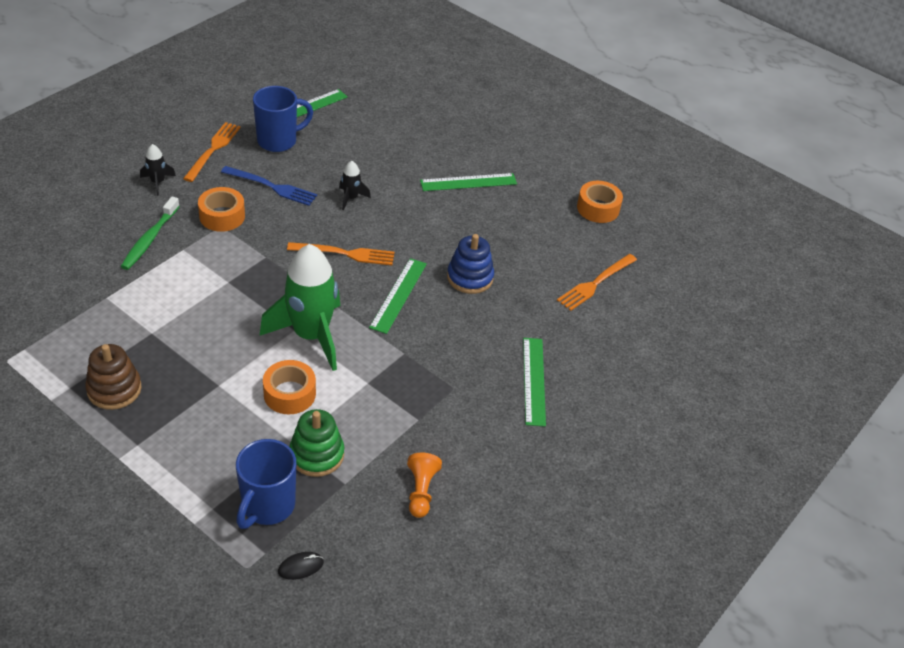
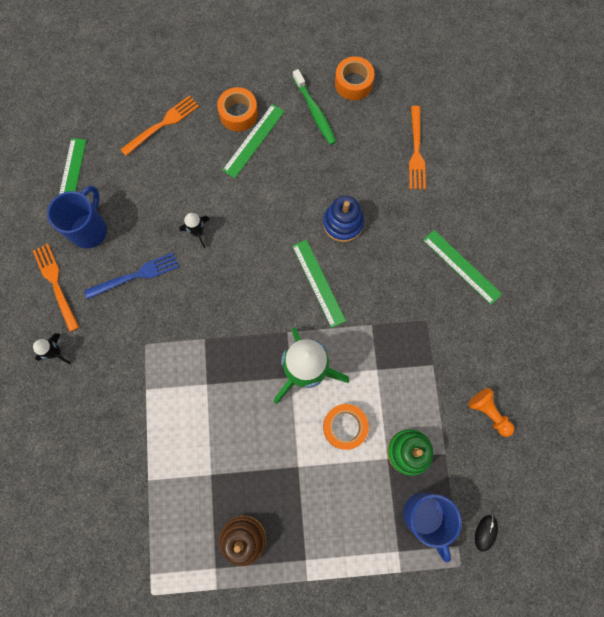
camera: 40 degrees left, 30 degrees up
(150, 239) = (114, 404): green toothbrush -> green toothbrush (315, 112)
(222, 216) = (135, 335): orange tape -> orange tape (238, 114)
(346, 254) = (250, 283): orange fork -> orange fork (163, 124)

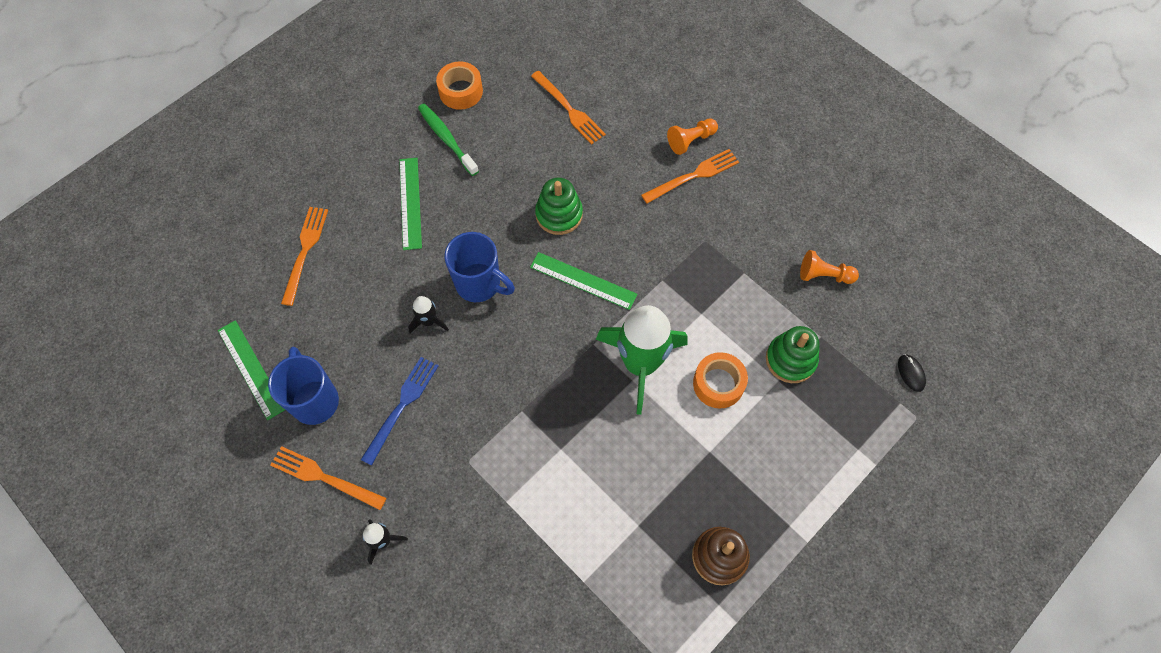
camera: 40 degrees left, 10 degrees down
(238, 114) = (374, 190): orange tape -> none
(315, 112) = (447, 139): green toothbrush -> green toothbrush turned 150 degrees counterclockwise
(343, 223) = (559, 214): blue stacking toy -> green stacking toy
(424, 516) = (851, 402): blue mug -> blue mug (479, 284)
(461, 267) = (694, 175): green ruler -> orange fork
(482, 239) = (691, 140): none -> orange pawn

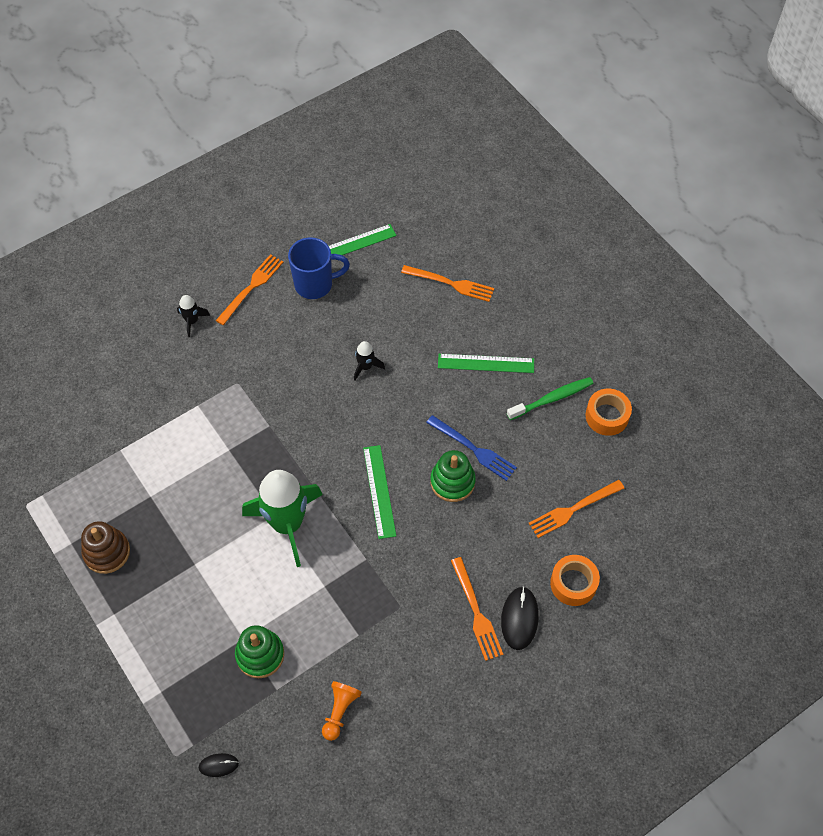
camera: 100 degrees right, 5 degrees down
(402, 405) = (296, 342): blue fork -> blue fork (474, 449)
(479, 284) = (393, 408): blue mug -> none
(583, 281) = (379, 491): green ruler -> green ruler turned 45 degrees counterclockwise
(691, 140) = (519, 619): orange pawn -> black mouse
(718, 384) = (253, 585): orange tape -> orange tape (573, 583)

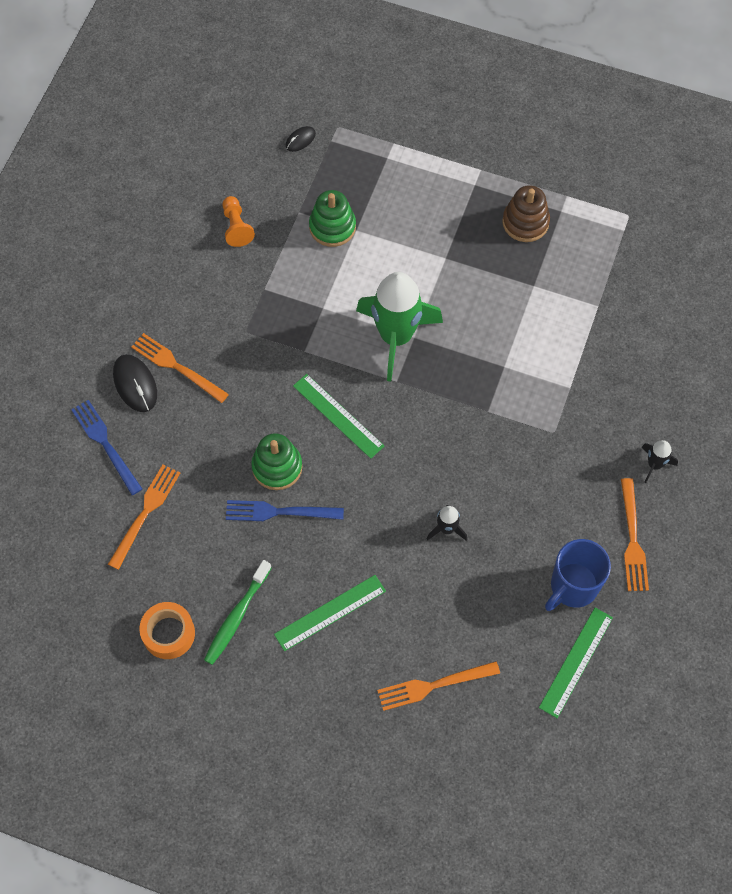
camera: 145 degrees right, 5 degrees up
(573, 583) = (105, 443): orange tape -> blue fork

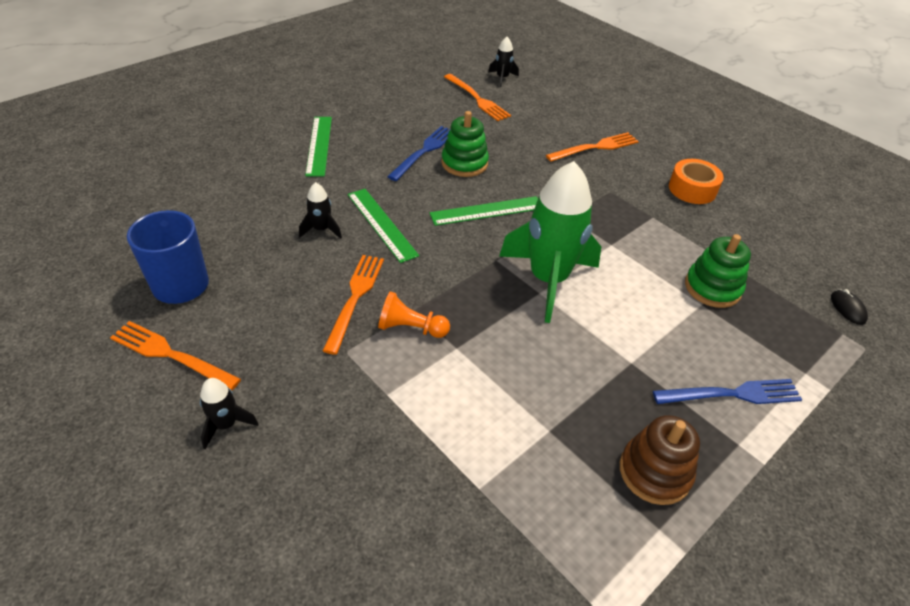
camera: 115 degrees right, 20 degrees down
(81, 509) = (502, 78): none -> black rocket
(105, 443) = (547, 100): blue fork -> blue fork (733, 394)
(135, 384) = (591, 125): black mouse -> none
(168, 633) = (379, 81): orange tape -> orange tape (692, 189)
(236, 227) = (735, 224): orange pawn -> orange pawn (411, 328)
(237, 616) = (361, 108): green toothbrush -> none
(433, 686) = (206, 169): orange fork -> orange fork (355, 297)
(576, 662) = (118, 253): green ruler -> green ruler (381, 224)

